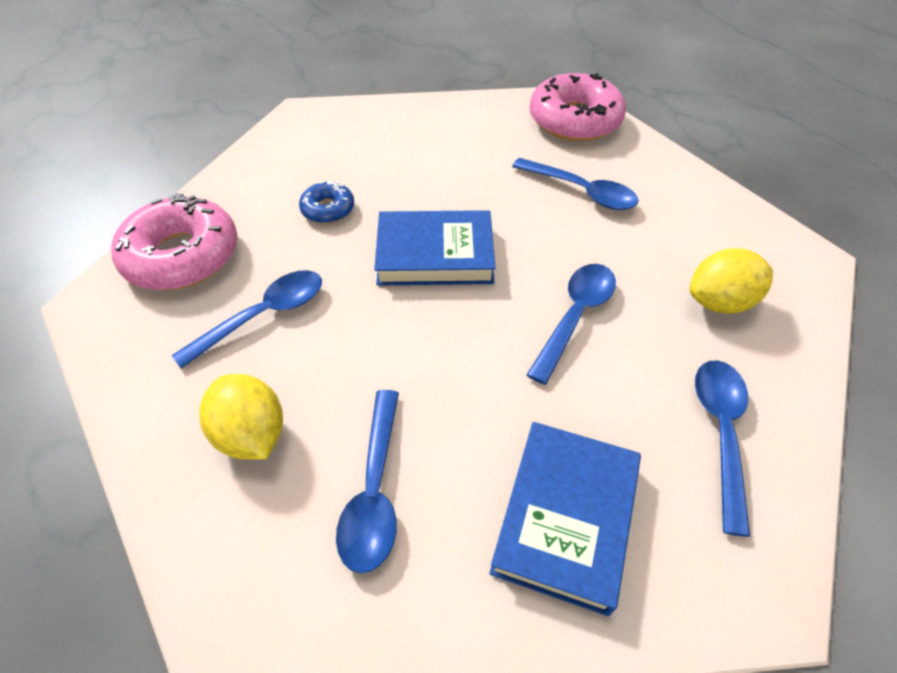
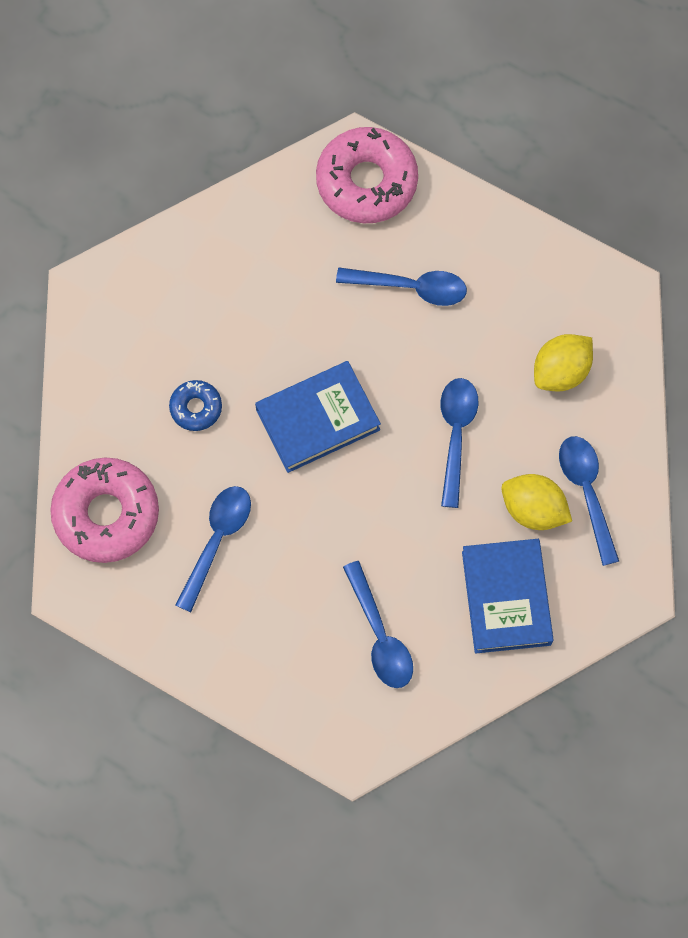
camera: 25 degrees left, 20 degrees up
(252, 434) = (275, 635): yellow lemon -> yellow lemon (533, 510)

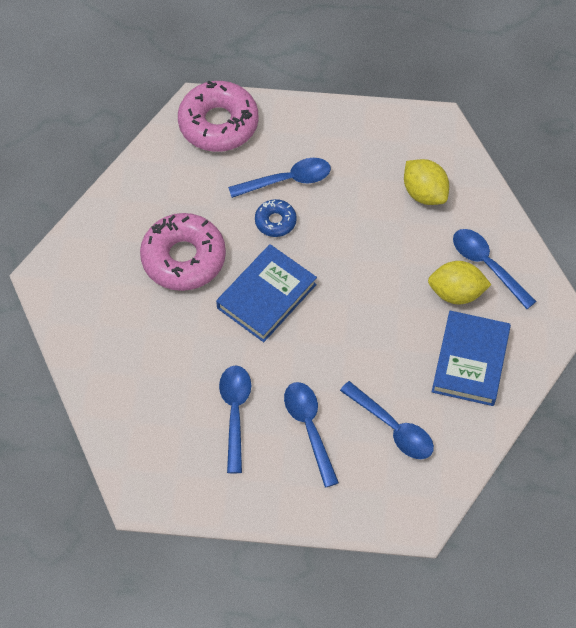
camera: 25 degrees left, 10 degrees down
(106, 514) = (140, 430): pink donut -> pink donut (183, 258)
(196, 408) = (171, 325): blue donut -> blue donut (275, 221)
(456, 435) = (373, 265): blue spoon -> blue spoon (309, 428)
(506, 598) = (470, 361): blue book -> blue book turned 45 degrees clockwise
(561, 371) = (424, 193): yellow lemon -> yellow lemon turned 60 degrees counterclockwise

